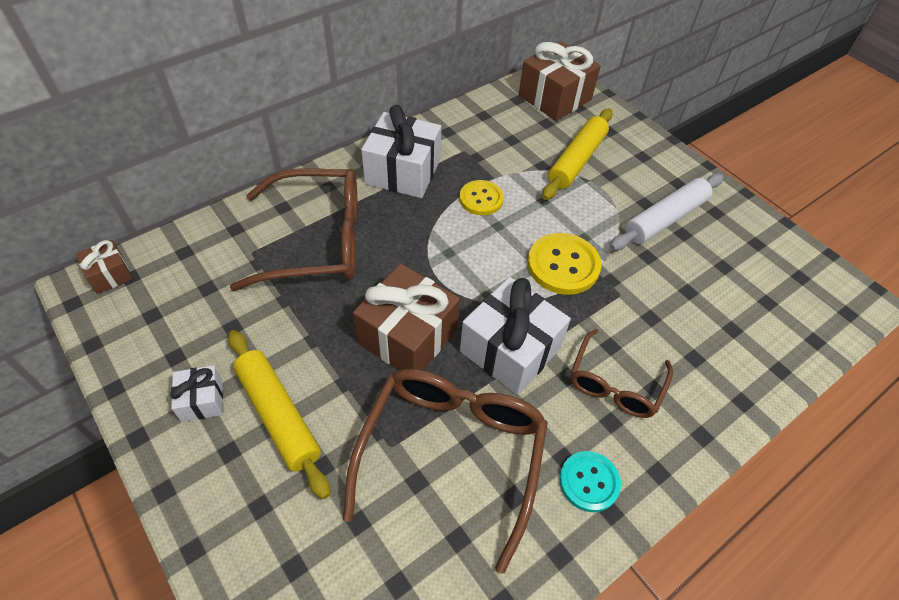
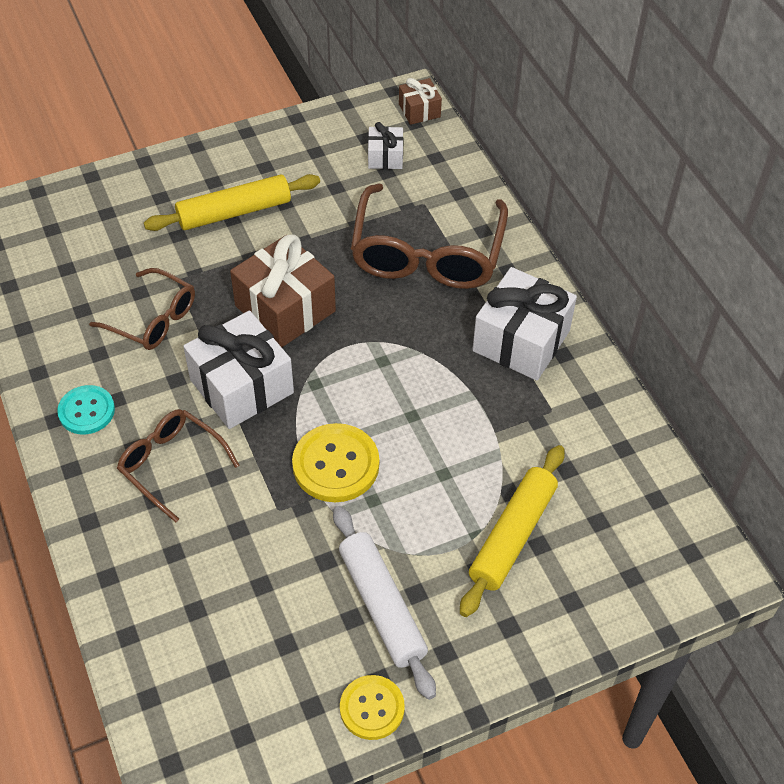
camera: 105 degrees right, 0 degrees up
(202, 400) = (266, 167): white gift -> white gift (385, 157)
(451, 454) = (153, 319): brown glasses -> brown glasses, size x0.58
(481, 199) = (460, 409): yellow button -> yellow button (372, 708)
(555, 97) = (657, 550): brown gift -> none
(576, 160) = (512, 535): yellow rolling pin -> yellow rolling pin turned 75 degrees clockwise

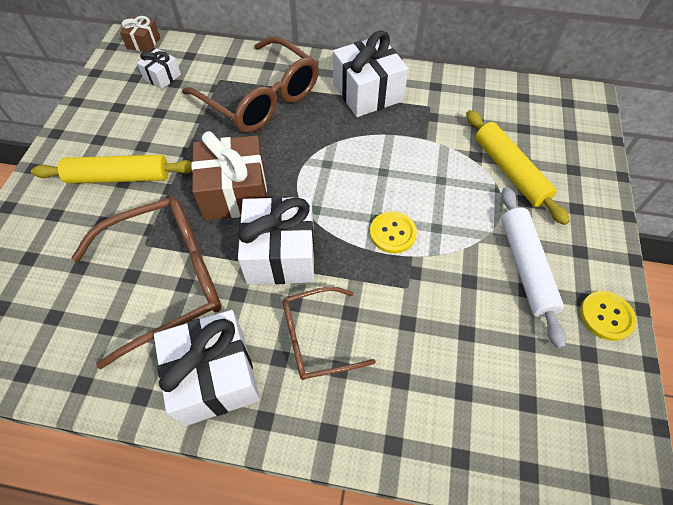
camera: 55 degrees left, 5 degrees up
(86, 411) = (214, 376): turquoise button -> white gift
(153, 319) = (166, 280): brown glasses -> brown glasses, size x1.73
(234, 212) = (119, 177): yellow rolling pin -> yellow rolling pin turned 75 degrees clockwise
(336, 464) = (392, 233): yellow button -> yellow button, size x0.66
(382, 606) = (526, 267): white rolling pin -> white rolling pin turned 75 degrees clockwise

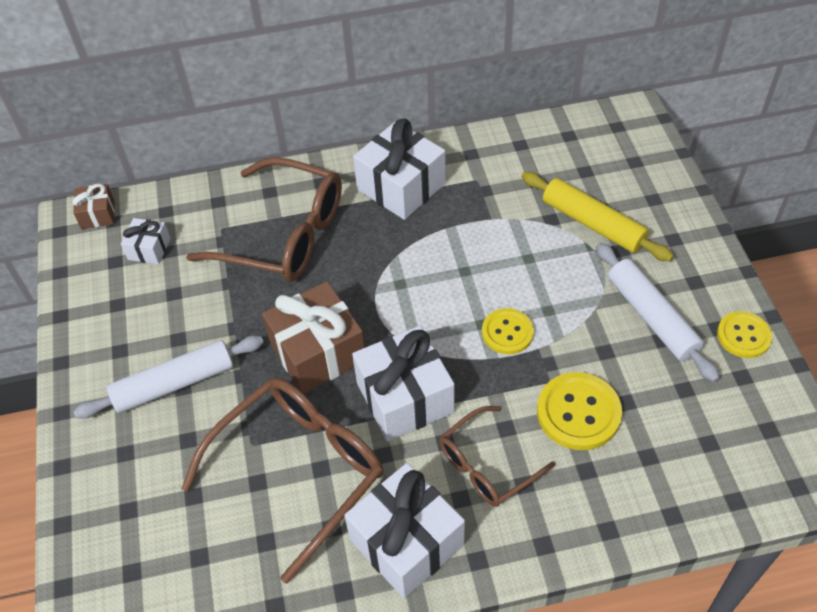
camera: 20 degrees left, 5 degrees down
(119, 177) = (174, 384): yellow rolling pin -> white rolling pin
(419, 325) = (578, 412): none -> yellow button

